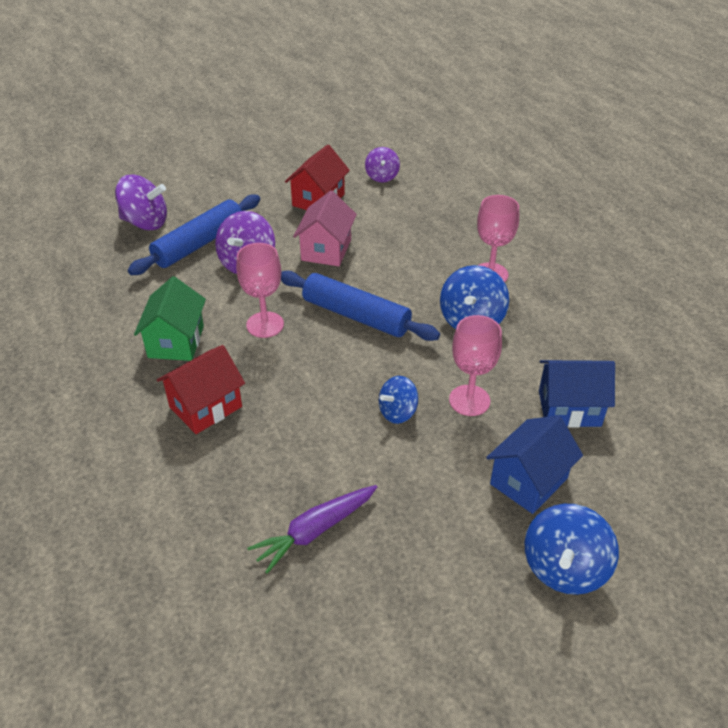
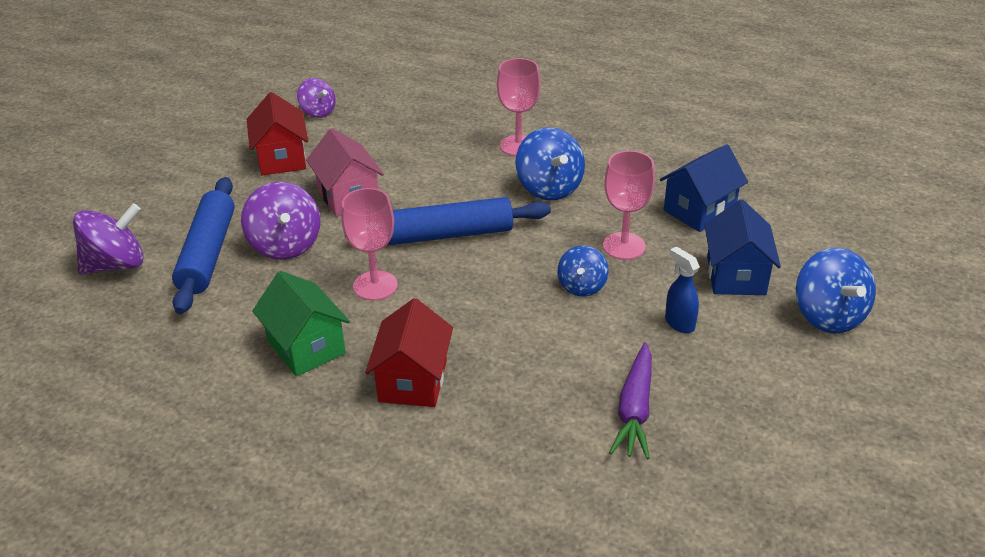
camera: 40 degrees left, 5 degrees down
(432, 489) = (679, 323): none -> blue spray bottle

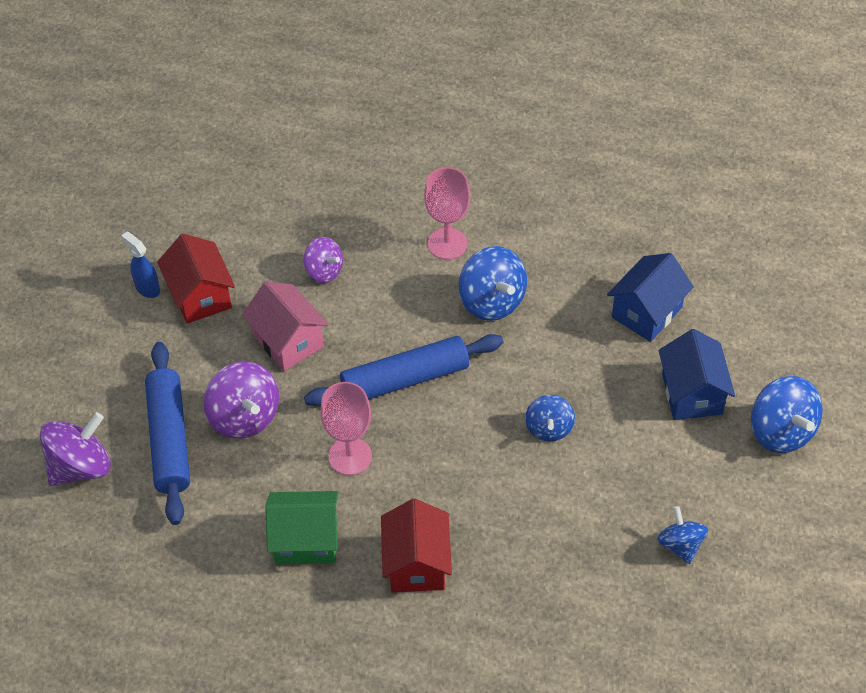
camera: 10 degrees left, 15 degrees up
(306, 347) = (306, 540): green house -> green house turned 45 degrees counterclockwise
(318, 112) = (217, 219): purple spinning top -> purple spinning top (324, 271)
(624, 246) = (580, 370): pink goblet -> none
(635, 409) = (621, 565): purple carrot -> none
(679, 323) = (646, 460): blue spray bottle -> blue spray bottle (147, 288)
(704, 400) = (680, 545): none -> blue spinning top

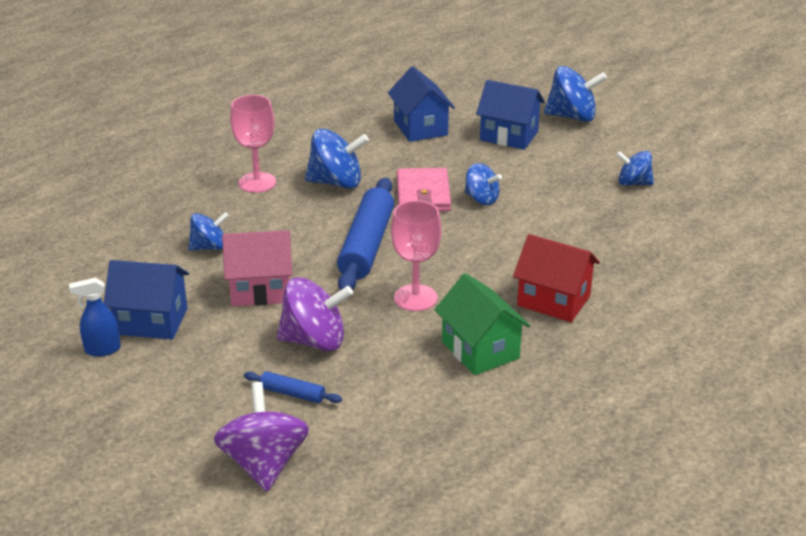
camera: 60 degrees left, 20 degrees down
(169, 439) = (292, 394): blue rolling pin -> blue rolling pin, size x0.45
(200, 296) = (151, 321): red house -> blue house
(306, 540) = (480, 350): green house -> green house turned 60 degrees counterclockwise
(324, 271) = (209, 247): purple spinning top -> blue spinning top
(522, 377) = (423, 194): none -> pink wallet

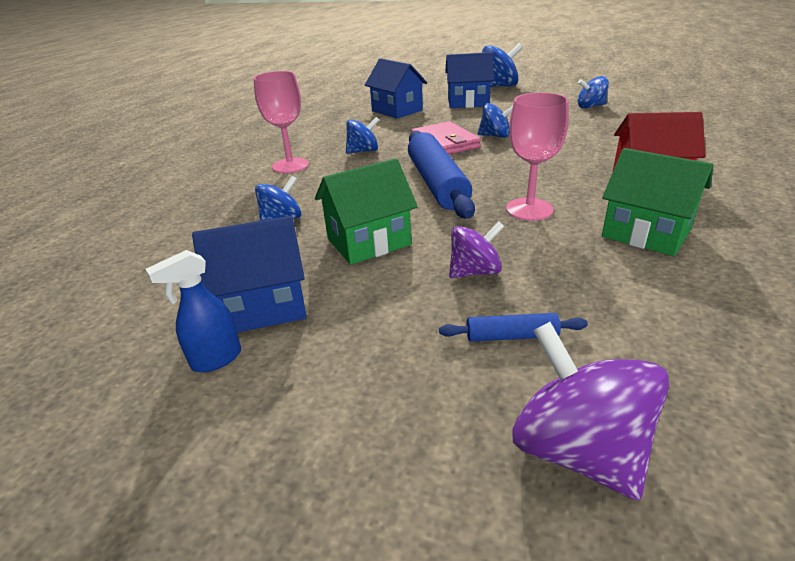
camera: 20 degrees left, 0 degrees up
(260, 290) = (368, 242): pink house -> green house
(314, 340) = (474, 272): purple spinning top -> purple spinning top, size x0.62
(336, 182) = (363, 151): blue spinning top -> blue spinning top, size x0.62

